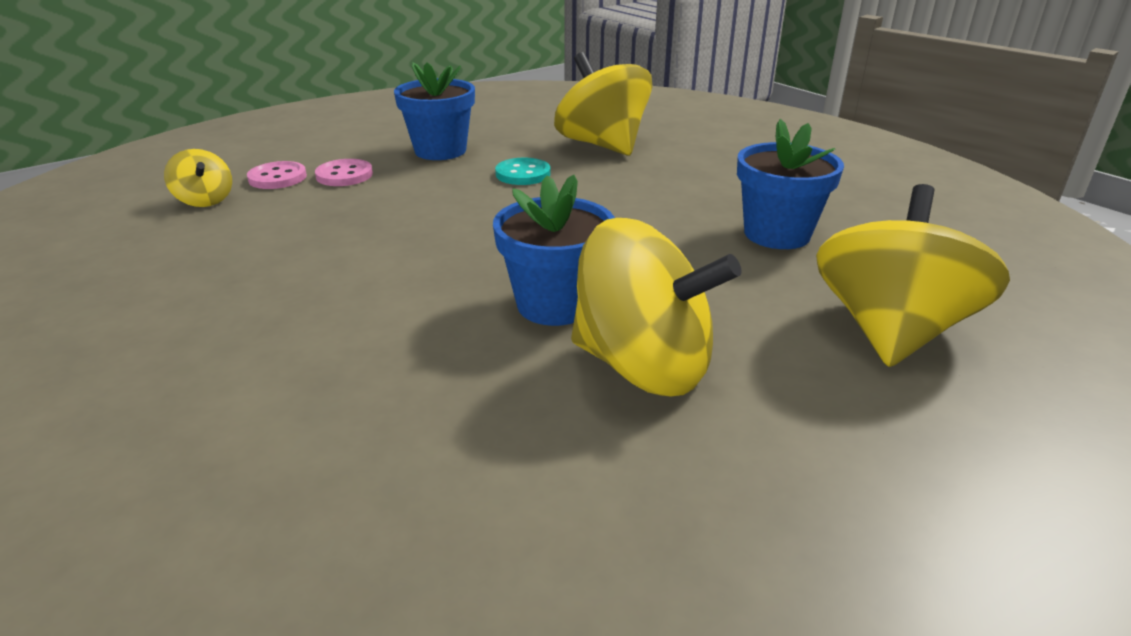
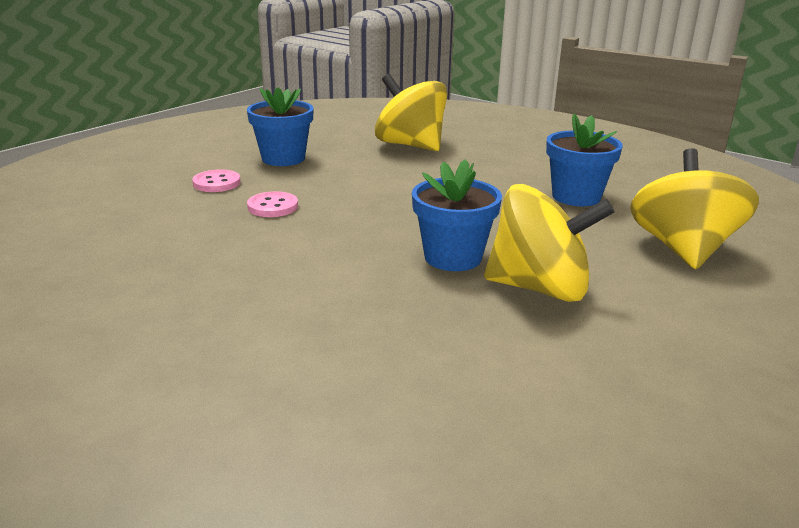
camera: 15 degrees left, 5 degrees down
(205, 200) = (109, 212): yellow spinning top -> none
(277, 178) = (159, 189): pink button -> pink button (273, 206)
(523, 174) = (363, 171): turquoise button -> none

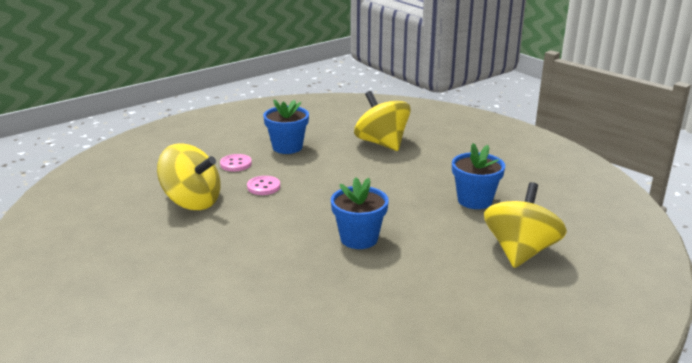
camera: 15 degrees right, 0 degrees up
(540, 288) = (401, 267): yellow spinning top -> yellow spinning top (192, 202)

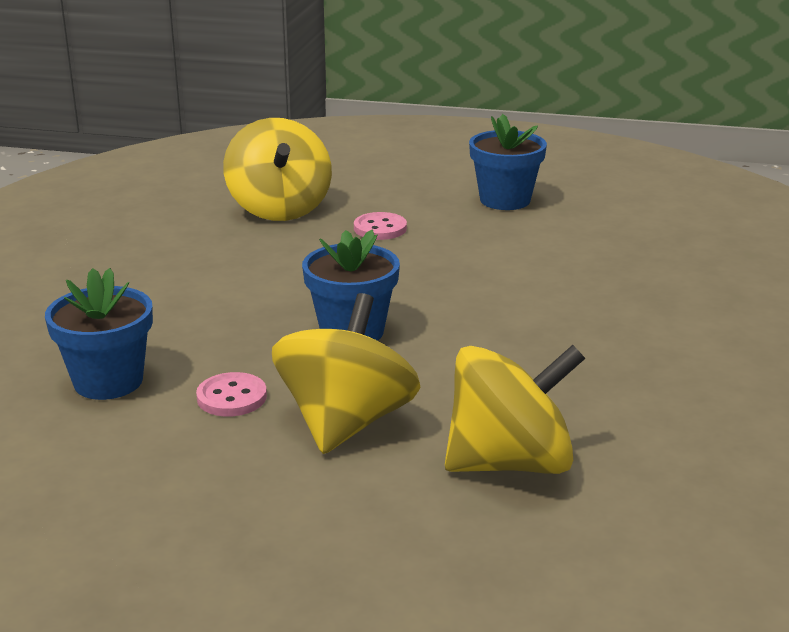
camera: 50 degrees right, 0 degrees up
(236, 164) = (406, 192): pink button -> pink button (232, 397)
(382, 143) = (641, 247): yellow spinning top -> yellow spinning top (346, 423)
(474, 200) = (601, 373): blue flower pot -> blue flower pot (108, 381)

